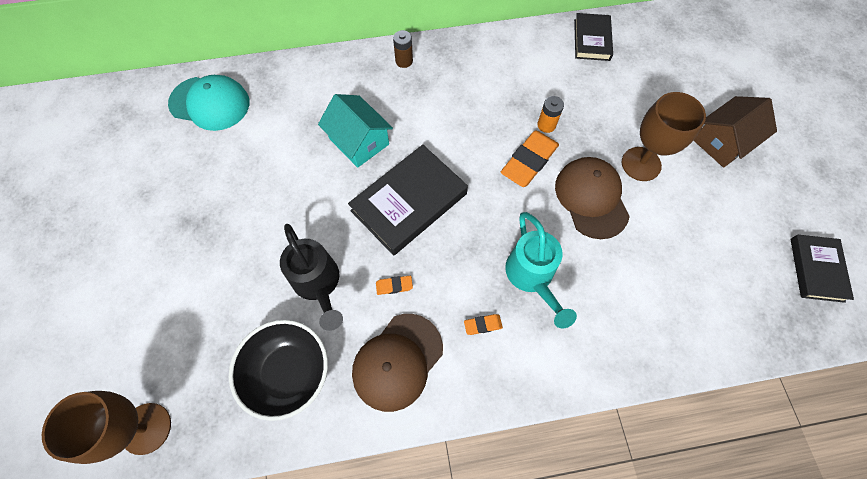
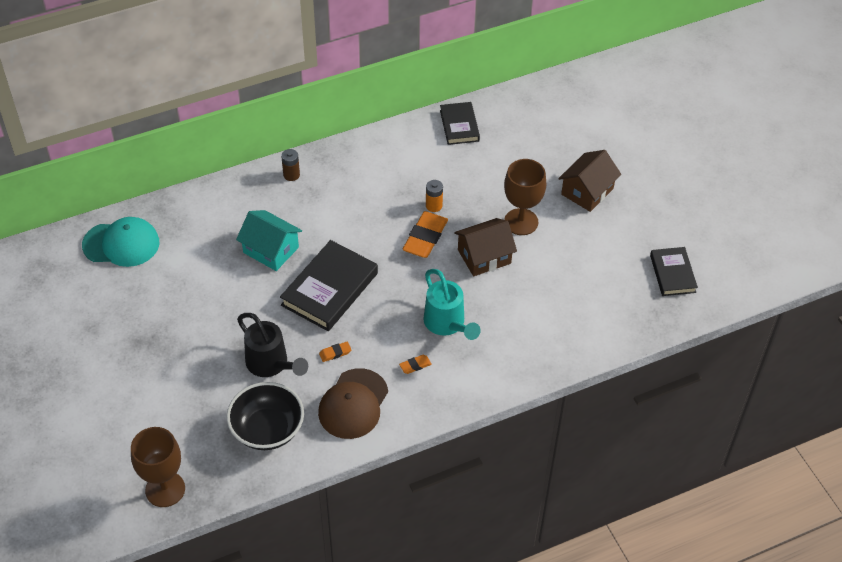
camera: 15 degrees left, 15 degrees down
(591, 198) = (484, 256): brown cap -> brown house

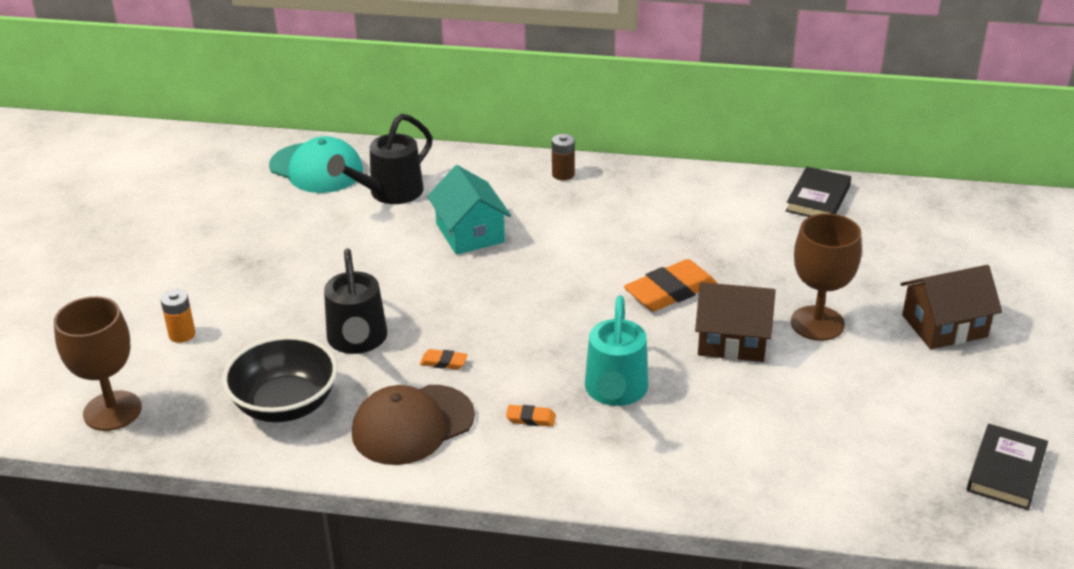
camera: 35 degrees right, 15 degrees down
(191, 242) = (389, 193): none -> black watering can
(329, 289) = (501, 296): black book -> none
(434, 206) = (711, 264): orange battery -> orange battery (182, 334)

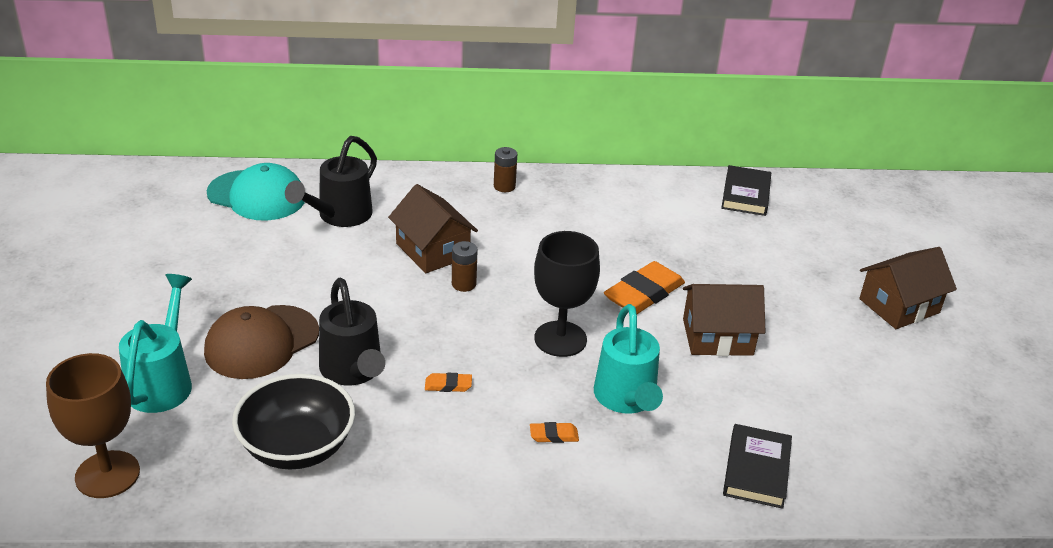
camera: 15 degrees left, 0 degrees up
(182, 334) = (163, 381): orange battery -> turquoise watering can
(412, 425) = (437, 455): brown cap -> brown cap (261, 342)
(470, 233) = (432, 250): turquoise house -> brown house
(490, 268) = (463, 284): none -> brown battery
(569, 328) = (560, 339): none -> black goblet
(817, 323) = (788, 313): brown goblet -> none
(1006, 471) = (1004, 439): black book -> black book (756, 470)

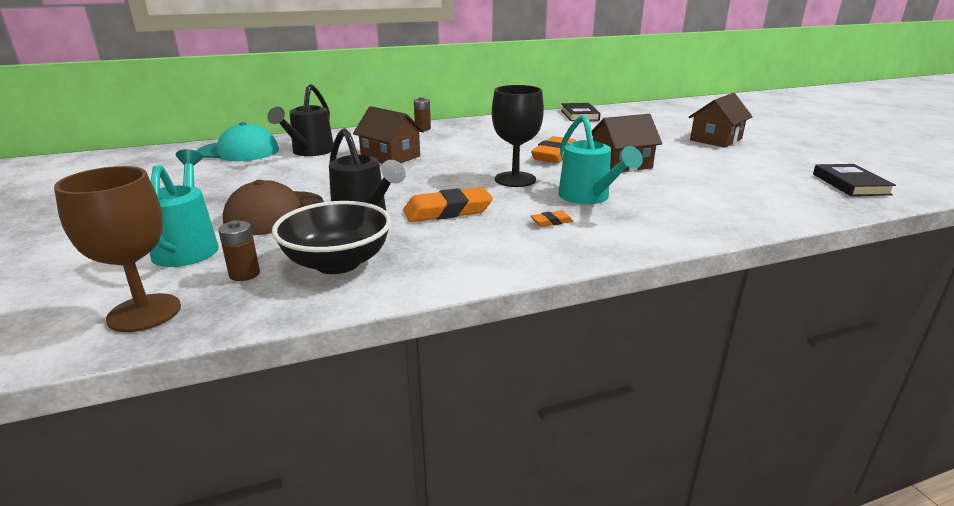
camera: 15 degrees left, 10 degrees down
(448, 385) = (448, 211): orange eraser -> orange eraser, size x2.16
(463, 284) = (424, 167): brown battery -> brown battery (244, 274)
(756, 470) = (713, 214): black book -> black book (850, 184)

